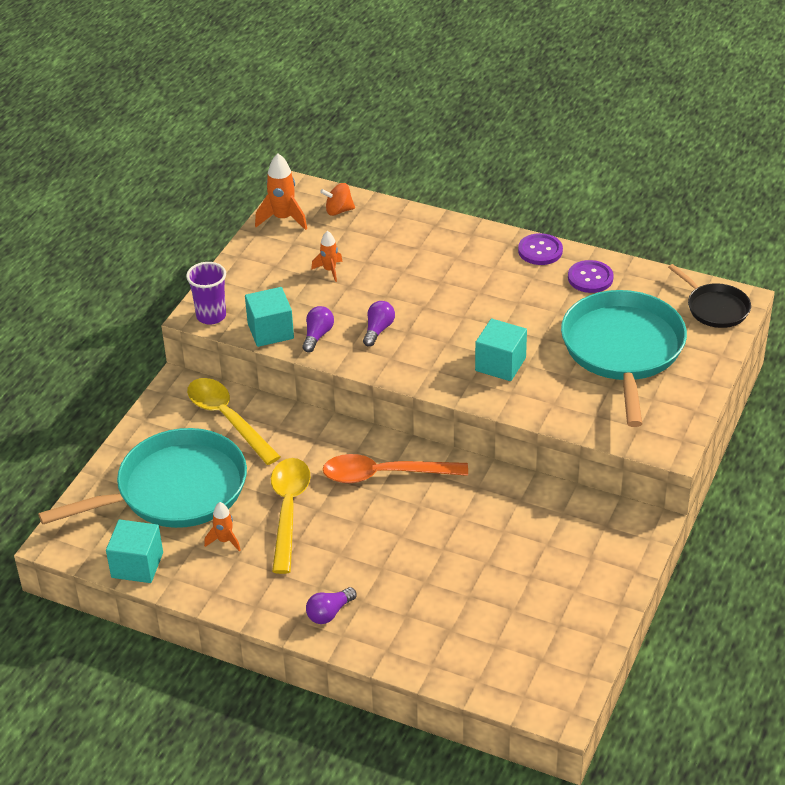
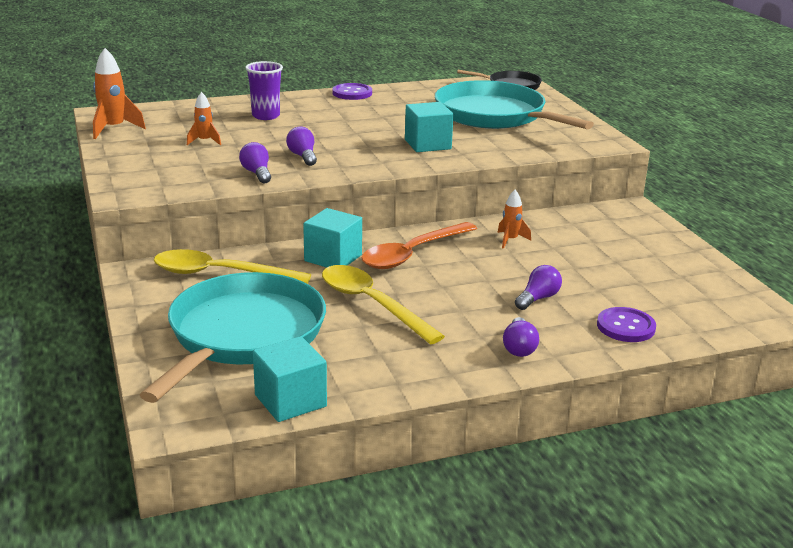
camera: 45 degrees left, 15 degrees down
(211, 316) = (136, 192): purple cup -> purple cup (266, 116)
(224, 541) = (348, 346): orange rocket -> orange rocket (510, 240)
(270, 331) = (210, 183): turquoise cube -> turquoise cube (333, 258)
(338, 211) = (158, 114): orange spinning top -> none
(410, 577) = (538, 298): none -> purple light bulb
(590, 278) = (409, 95): purple button -> purple button (625, 327)

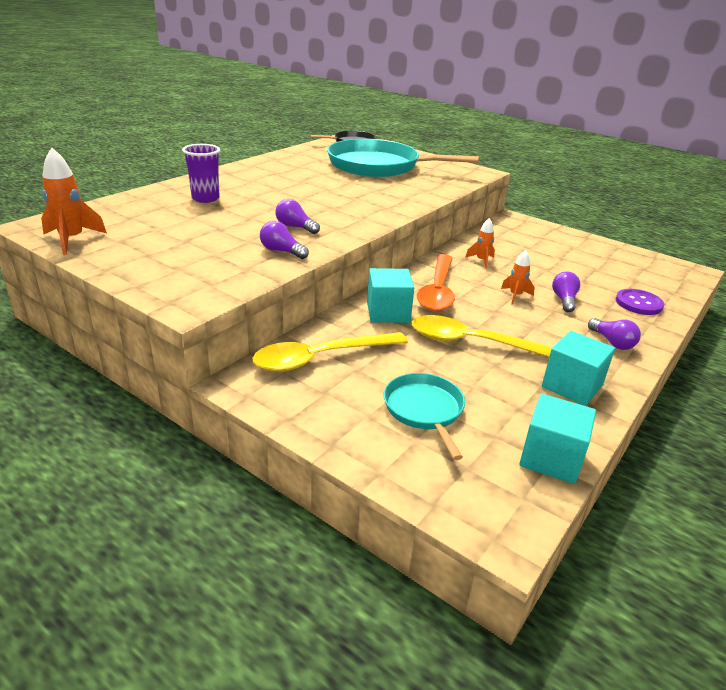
camera: 35 degrees left, 5 degrees up
(204, 141) = (186, 232): orange rocket -> orange rocket (515, 296)
(243, 335) = (424, 410): turquoise pan -> turquoise pan, size x0.51
(352, 93) = (247, 166): purple button -> none
(427, 144) = (371, 196): turquoise cube -> turquoise cube (572, 386)

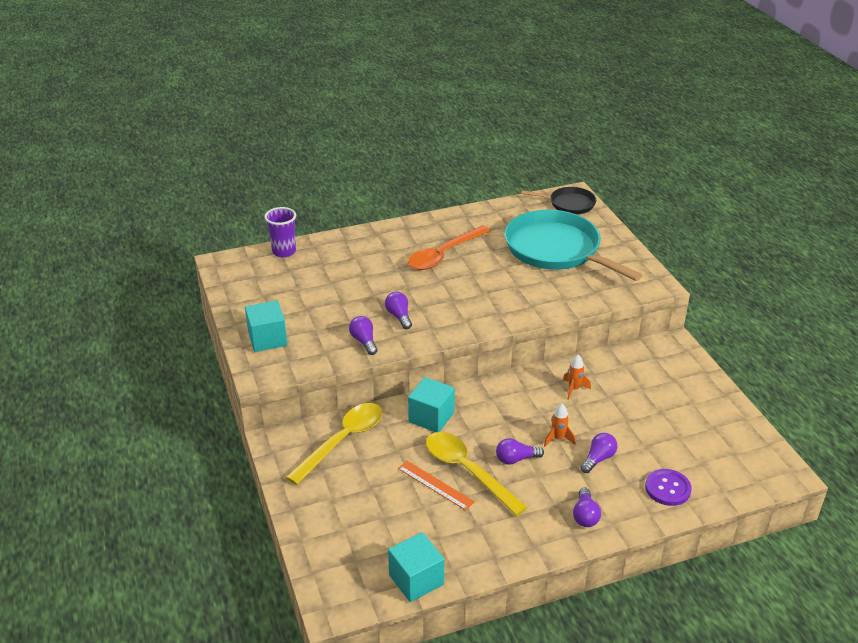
camera: 35 degrees right, 5 degrees up
(72, 240) = (235, 285): orange rocket -> none
(205, 198) = (360, 260): purple cup -> purple cup (284, 251)
(320, 358) = (343, 440): yellow spoon -> yellow spoon turned 120 degrees clockwise
(424, 410) = (371, 510): turquoise pan -> none
(437, 291) = (495, 410): orange spoon -> orange spoon (444, 255)
(460, 364) = (435, 485): none -> orange ruler
(503, 320) = (516, 459): none -> purple light bulb
(572, 386) = (499, 537): turquoise cube -> turquoise cube (267, 339)

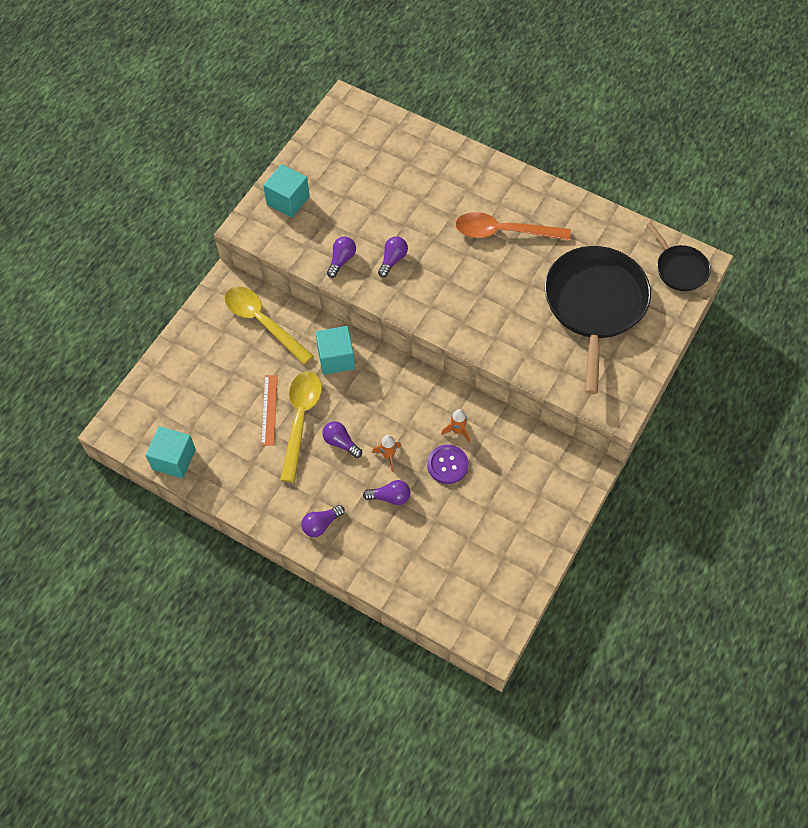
camera: 50 degrees right, 25 degrees up
(284, 251) = (399, 127): purple cup -> none
(343, 440) = (262, 322): yellow spoon -> yellow spoon turned 135 degrees counterclockwise
(556, 250) = (594, 304): turquoise pan -> black pan
(667, 488) = (399, 564): purple button -> purple button (447, 465)

